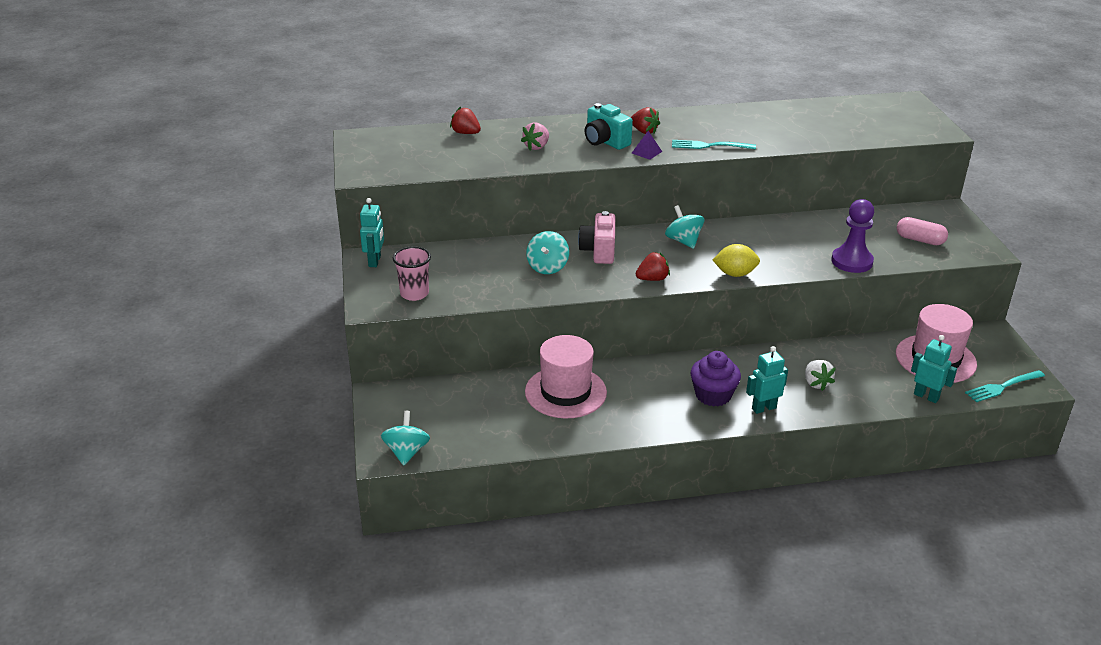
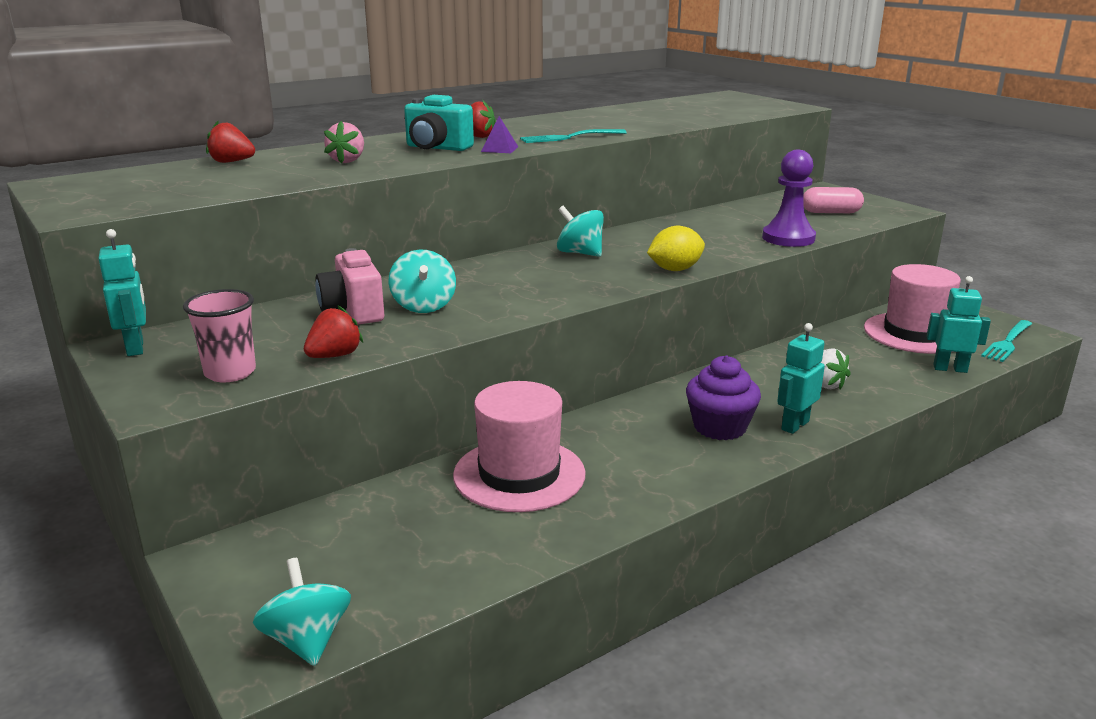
camera: 25 degrees left, 10 degrees down
(598, 251) = (481, 279): pink camera -> pink camera (353, 311)
(652, 279) = (579, 292): red strawberry -> red strawberry (334, 356)

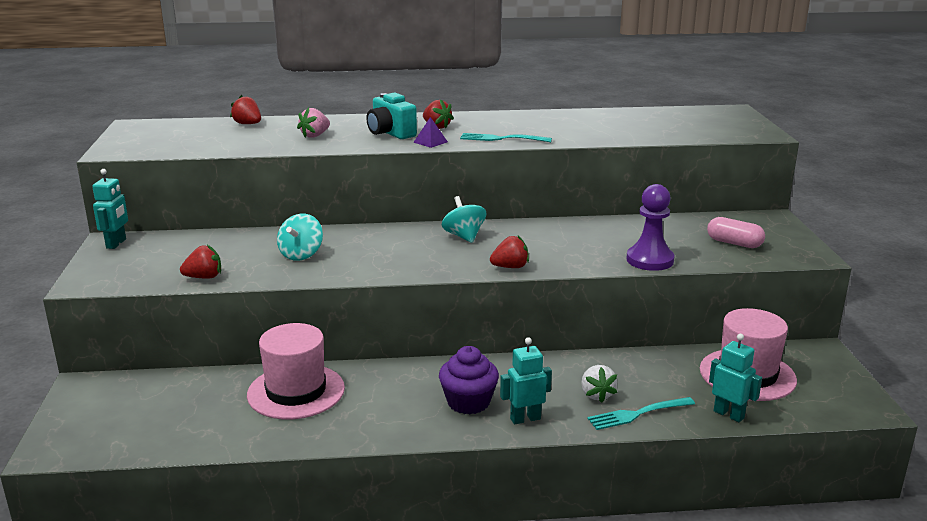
camera: 30 degrees right, 0 degrees up
(230, 373) = (139, 273): pink cup -> none
(307, 640) = (76, 447): turquoise spinning top -> none
(353, 311) = (256, 248): pink camera -> none
(675, 269) = (510, 267): yellow lemon -> red strawberry
(1007, 342) = (826, 408): turquoise fork -> turquoise fork (637, 414)

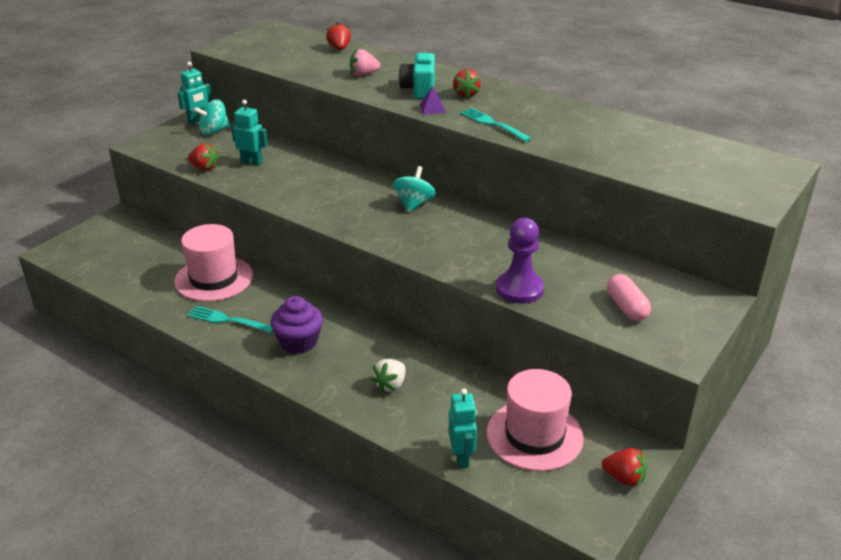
camera: 40 degrees right, 10 degrees up
(301, 254) = (284, 174): turquoise spinning top -> turquoise spinning top (214, 131)
(510, 267) = (401, 246): red strawberry -> red strawberry (624, 478)
(525, 419) = (314, 375): turquoise robot -> turquoise robot (252, 162)
(637, 414) = (394, 416): turquoise fork -> turquoise fork (228, 320)

